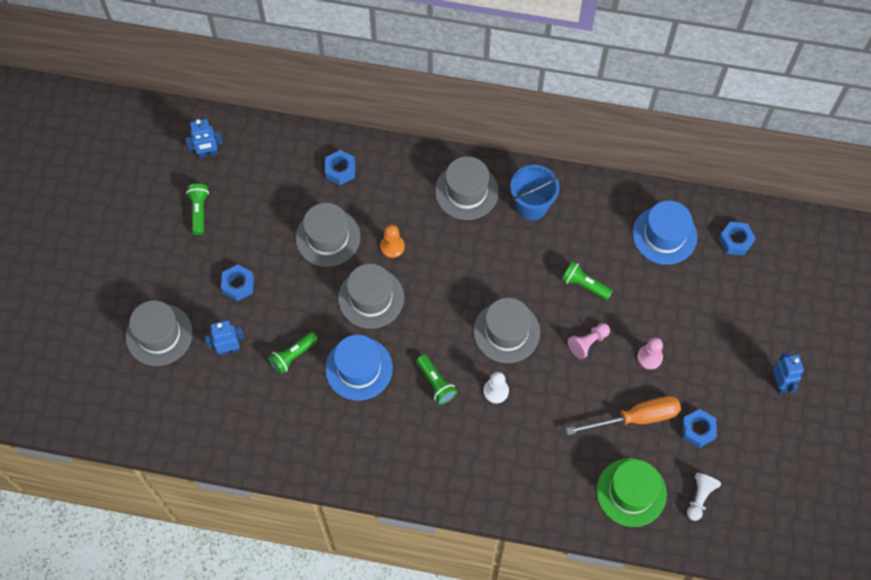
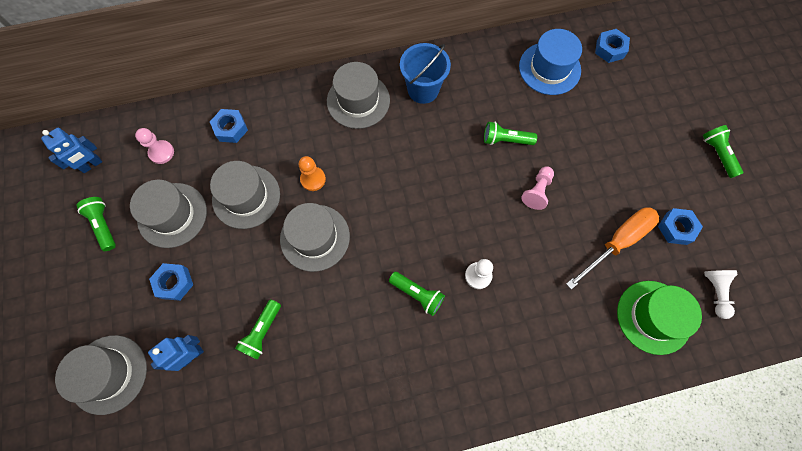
camera: 25 degrees left, 5 degrees up
(358, 368) = (335, 314): blue hat -> none
(506, 332) = (459, 213): grey hat -> grey hat (172, 215)
(649, 357) = (597, 180): pink pawn -> pink pawn (161, 152)
(779, 383) = (717, 154): blue robot -> green flashlight

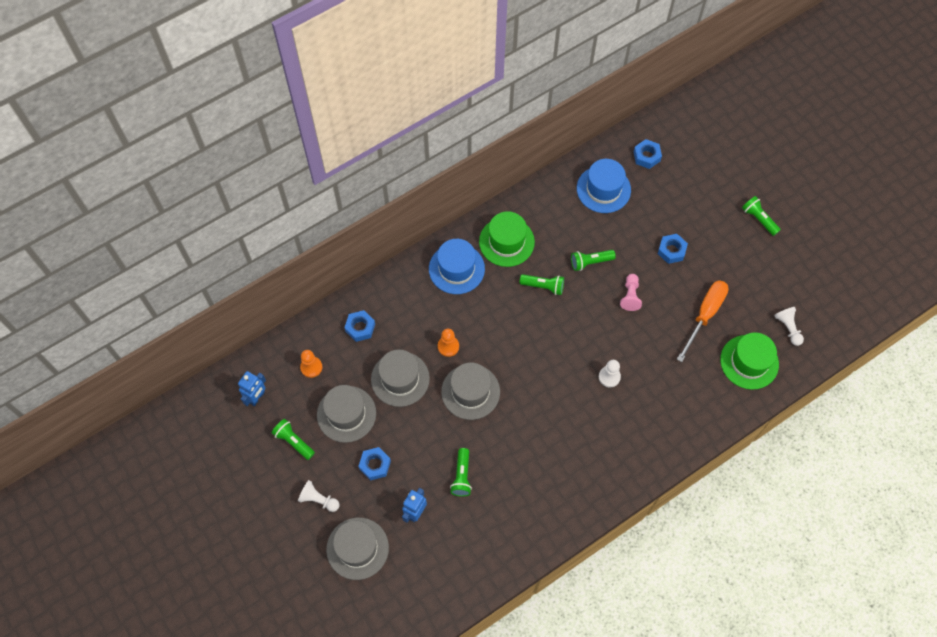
camera: 20 degrees left, 5 degrees down
(96, 300) = (318, 499): none -> white pawn
(161, 152) = (311, 367): pink pawn -> orange pawn
(358, 101) = (456, 269): grey hat -> blue hat
(417, 294) = (568, 407): green flashlight -> green flashlight (543, 286)
(423, 90) = (506, 242): blue bucket -> green hat
(676, 228) = (745, 289): blue nut -> blue nut (671, 250)

